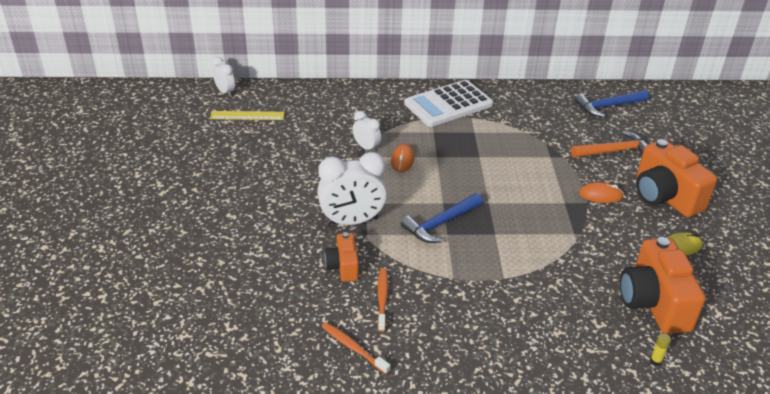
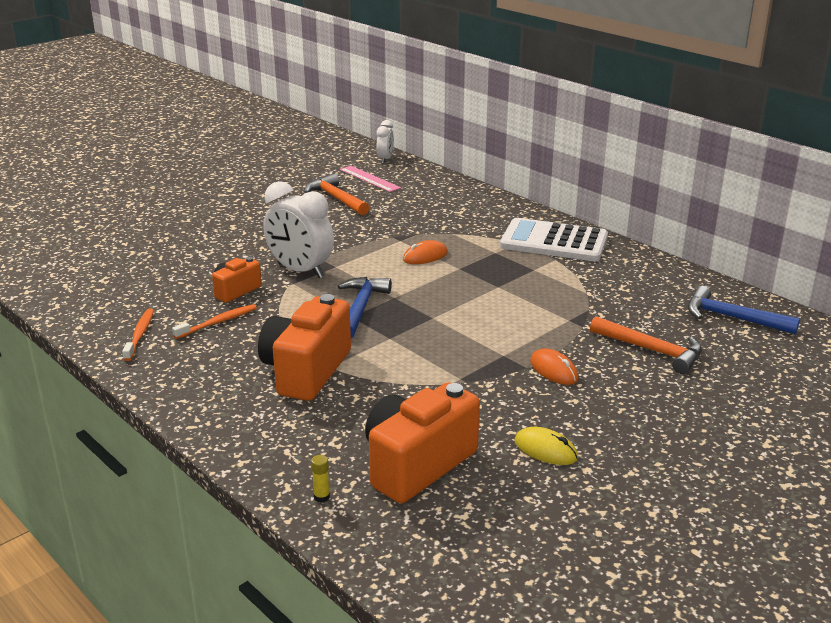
camera: 50 degrees right, 10 degrees down
(247, 115) = (369, 179): yellow ruler -> pink ruler
(257, 146) = (336, 198): none -> orange hammer
(366, 147) = (414, 236): white clock -> none
(440, 224) = (361, 308): blue hammer -> blue hammer turned 90 degrees clockwise
(664, 196) = (625, 409): orange camera -> orange camera (306, 371)

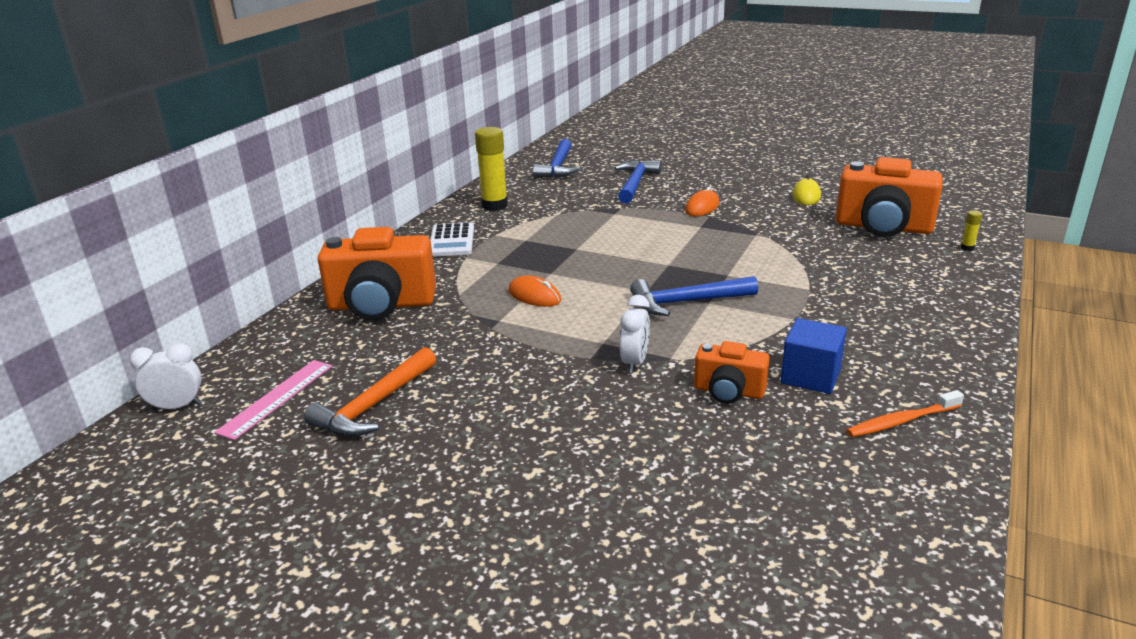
camera: 110 degrees left, 0 degrees up
(218, 322) = (810, 376): orange toothbrush -> blue cube
(300, 271) = (634, 362): white clock -> white clock, size x0.53
(306, 371) = (831, 297): orange camera -> orange camera (381, 305)
(554, 242) = (452, 241): white calculator -> white calculator, size x0.60
(627, 268) = (494, 205): none -> yellow glue stick
(652, 350) = (635, 183): orange hammer -> blue hammer

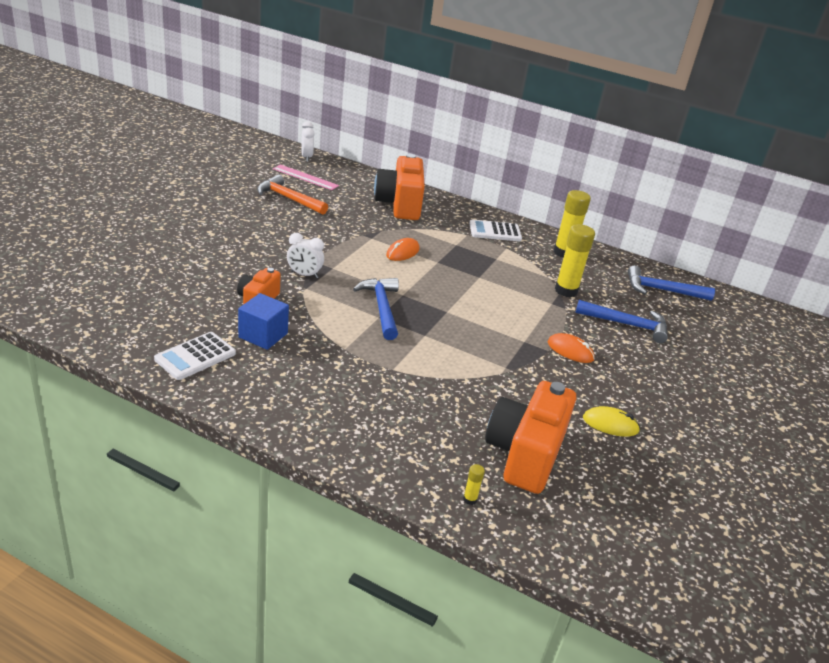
camera: 85 degrees right, 5 degrees up
(583, 206) = (566, 291): none -> yellow glue stick
(901, 421) = (195, 356): orange toothbrush -> white calculator

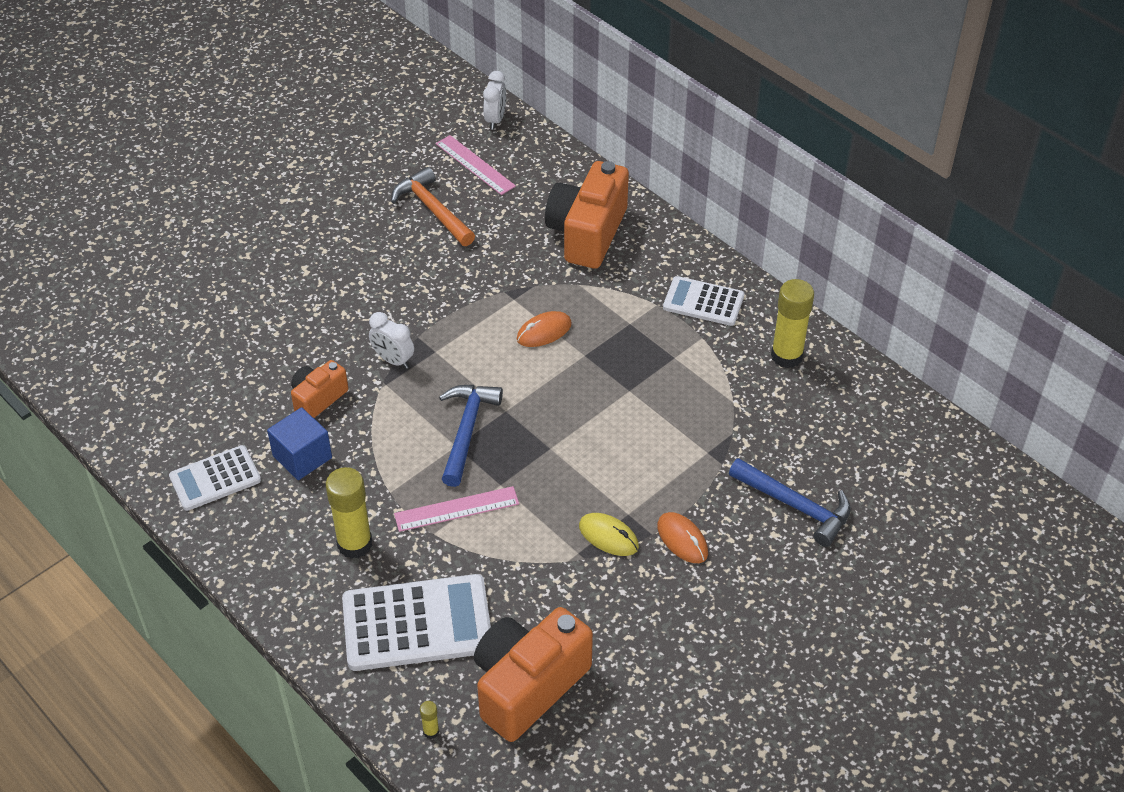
camera: 25 degrees right, 15 degrees up
(401, 353) = (456, 509): none -> pink ruler
(414, 427) = (417, 623): none -> white calculator
(566, 291) = (743, 431): yellow glue stick -> yellow glue stick (354, 544)
(610, 424) = (662, 664): yellow mouse -> yellow mouse (608, 536)
(661, 290) = (896, 448): blue hammer -> none

